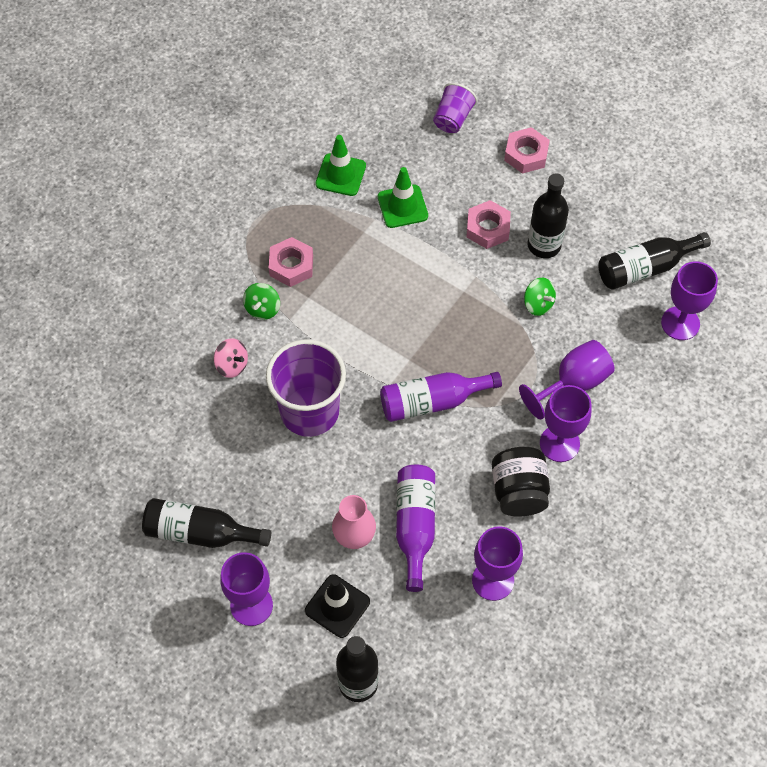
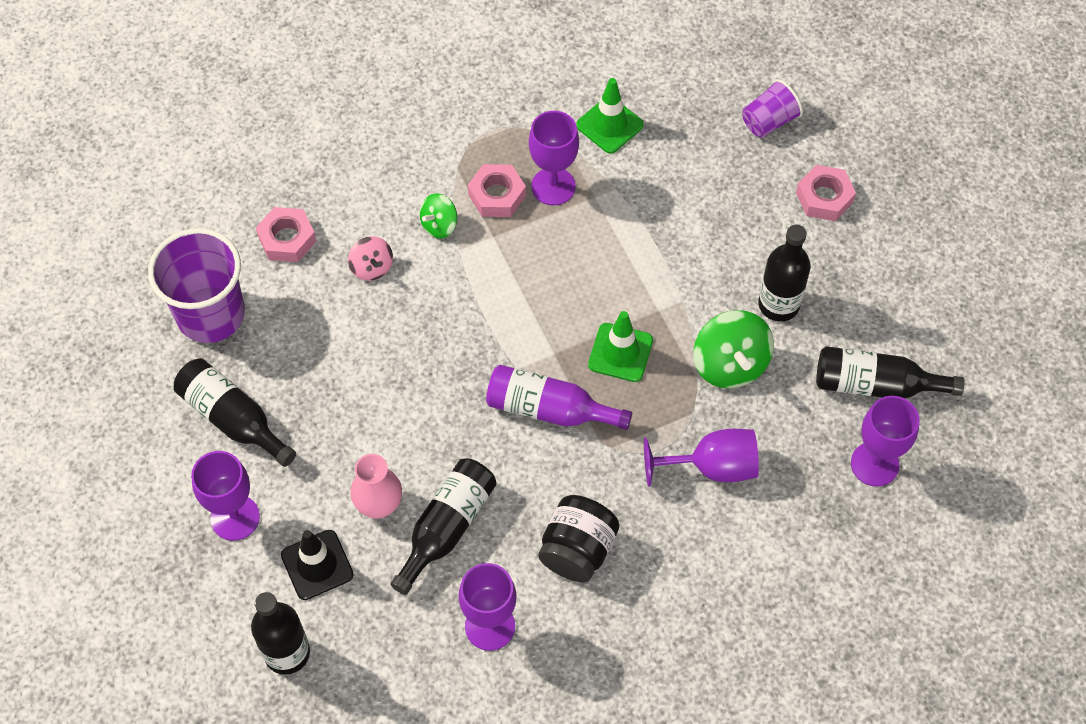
camera: 30 degrees right, 0 degrees up
(309, 411) = (418, 354): purple cup -> purple cup (211, 314)
(402, 206) = (653, 189): green traffic cone -> green traffic cone (620, 352)
(415, 526) = (447, 528): purple bottle -> black bottle
(488, 228) = (729, 257): pink nut -> pink nut (287, 239)
(538, 304) = (730, 364): green spinning top -> green spinning top, size x1.76
(559, 443) = (654, 523): purple goblet -> purple goblet (553, 186)

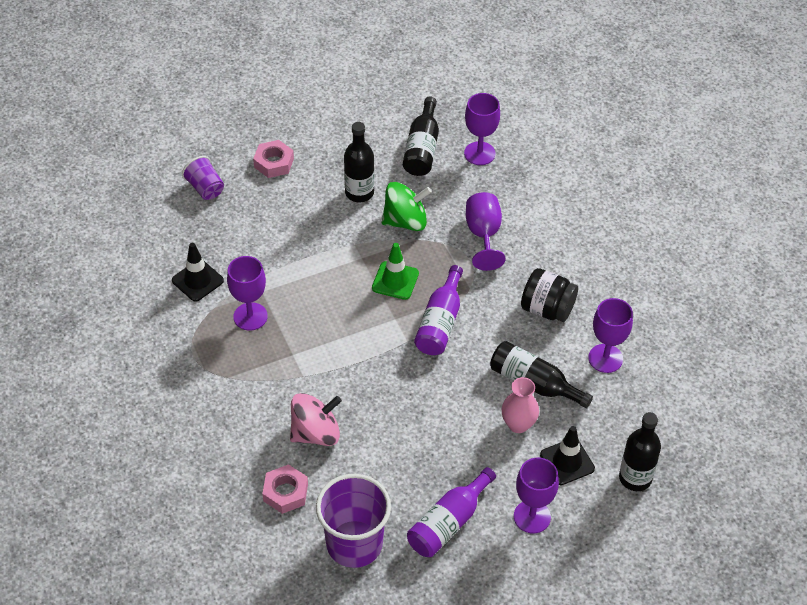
camera: 90 degrees left, 10 degrees down
(233, 419) = (449, 522): black bottle -> purple bottle
(372, 267) = (316, 433): pink spinning top -> pink spinning top, size x1.76
(439, 225) = (280, 389): green spinning top -> none
(497, 195) = (255, 352): pink nut -> none
(609, 125) = (197, 280): green traffic cone -> black traffic cone

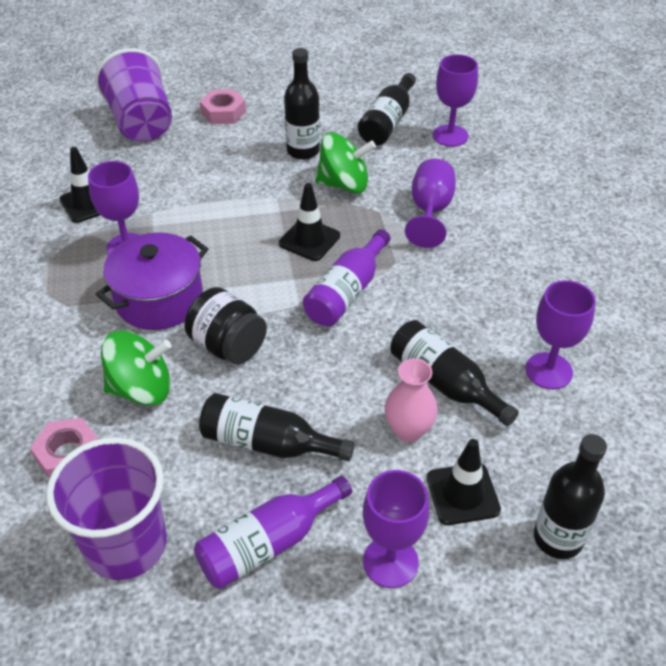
camera: 15 degrees right, 5 degrees down
(205, 188) = (141, 123): purple cup -> purple cup, size x1.87
(297, 358) = (159, 299): none -> purple pot
(316, 433) = (141, 389): pink spinning top -> green spinning top
(395, 280) = (309, 240): green traffic cone -> black traffic cone
(423, 454) = (268, 443): none -> black bottle
(547, 309) = (485, 300): black jar -> black jar (228, 346)

